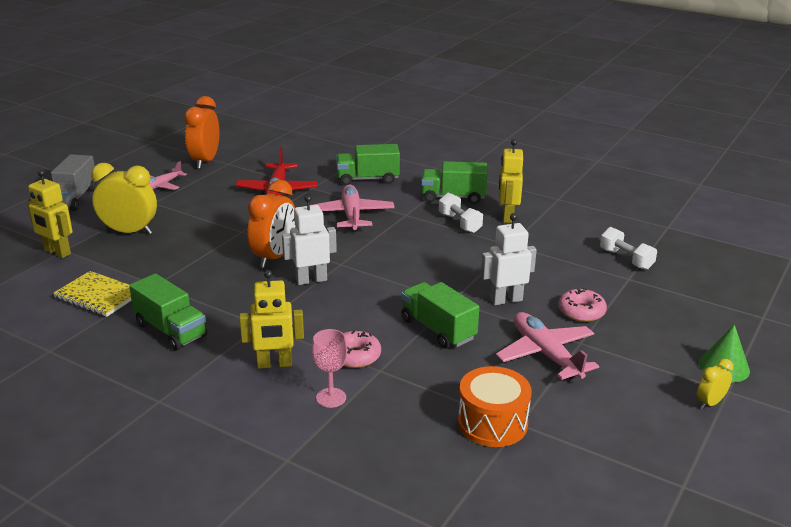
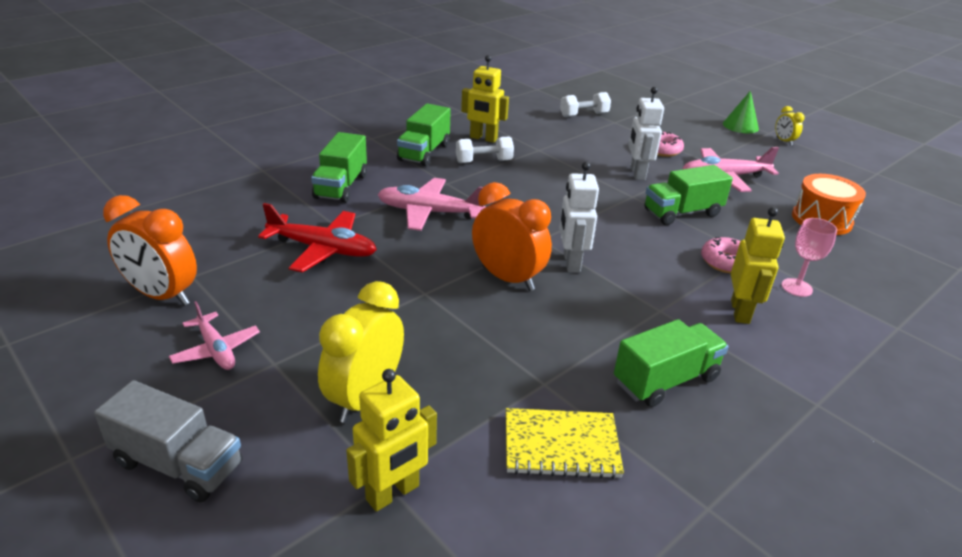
camera: 75 degrees left, 5 degrees up
(98, 296) = (561, 445): yellow notebook -> yellow notebook turned 45 degrees clockwise

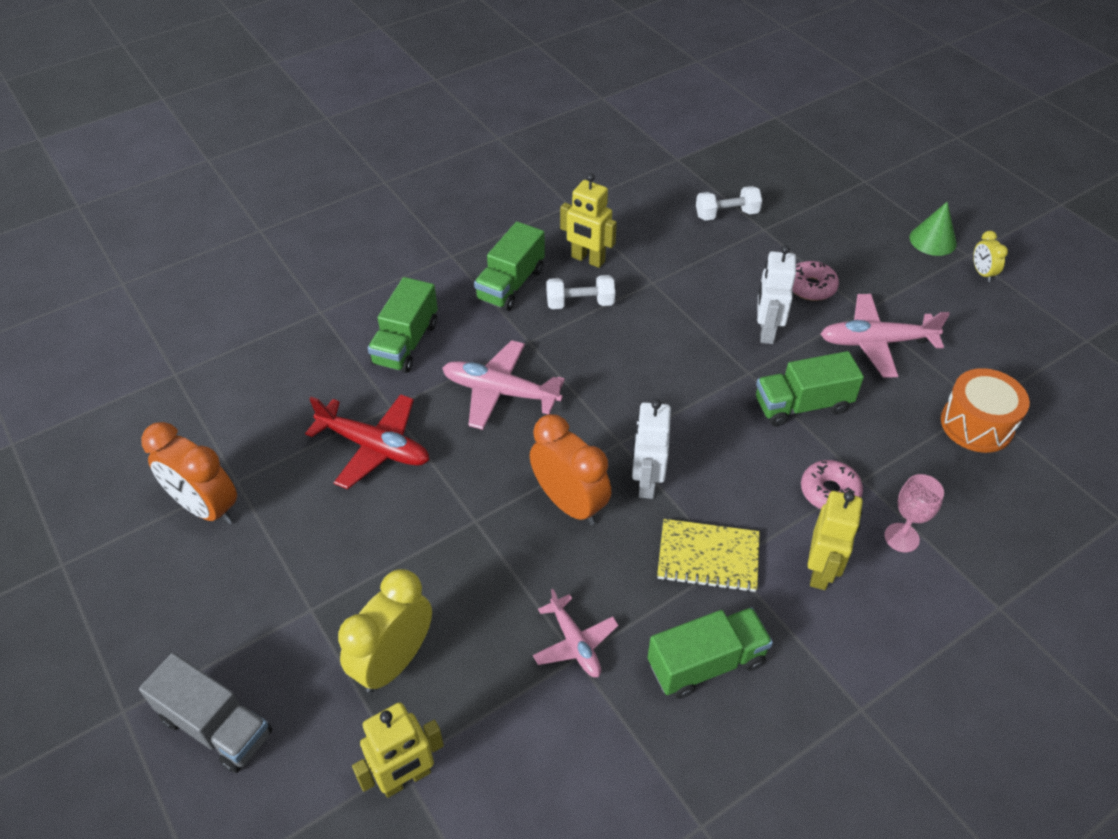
camera: 10 degrees right, 15 degrees up
(216, 350) = (256, 587): pink plane -> pink plane (575, 643)
(561, 445) = (576, 738): yellow notebook -> yellow notebook (708, 557)

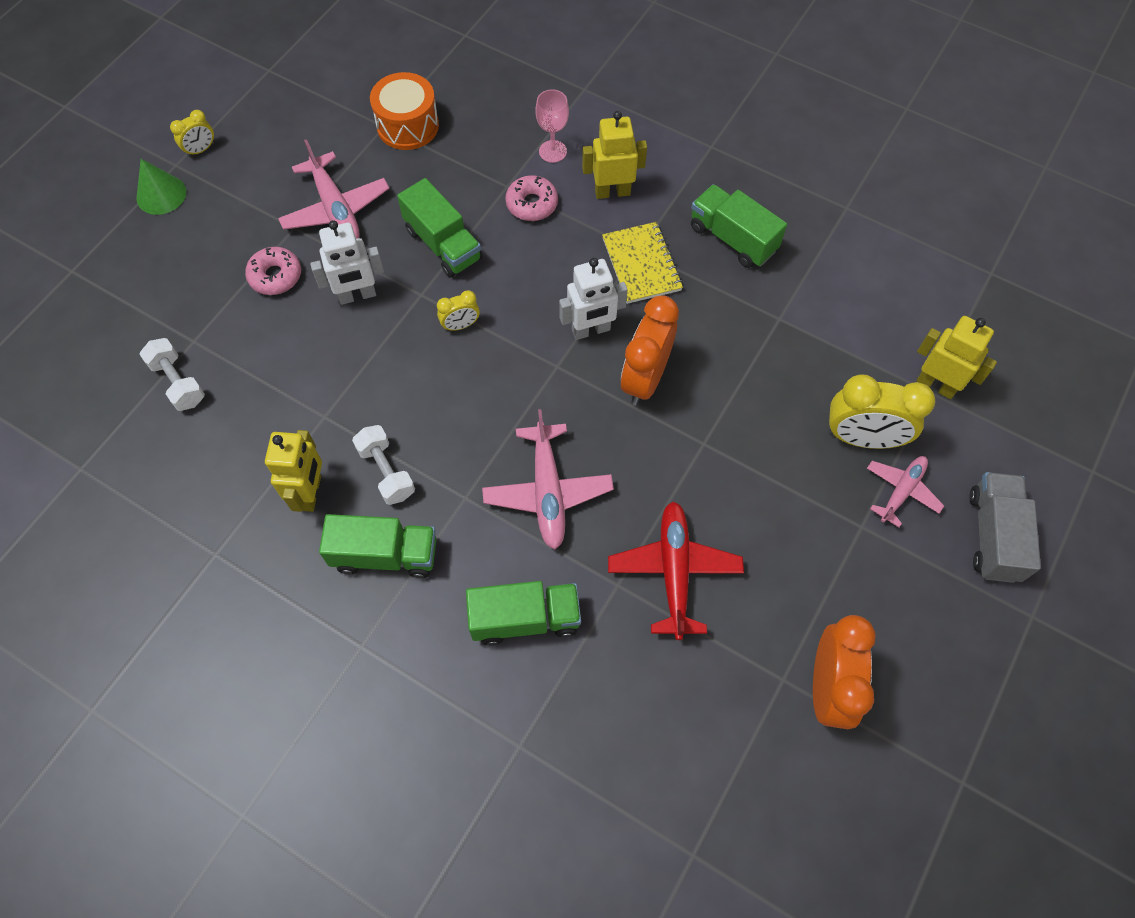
camera: 115 degrees left, 15 degrees up
(575, 643) = (769, 323): pink plane -> pink plane (901, 491)
(700, 389) = (460, 325): none -> yellow clock

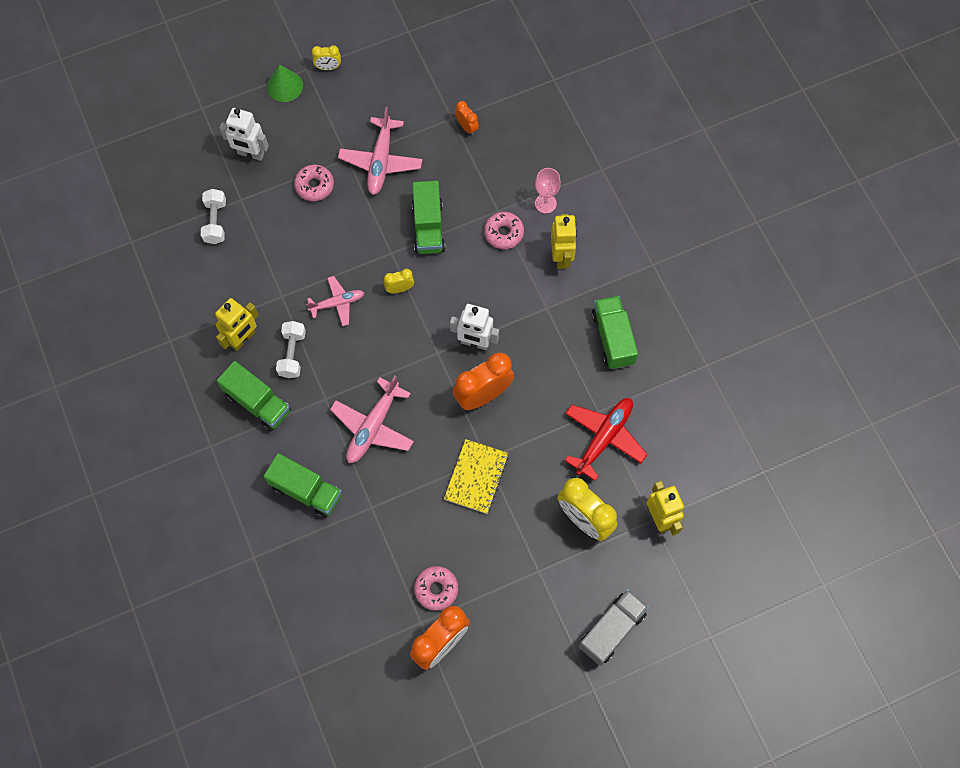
camera: 35 degrees right, 5 degrees up
(357, 295) = (353, 230): white robot -> white robot (250, 154)
(408, 125) = (467, 127): orange drum -> orange clock
(460, 325) = (399, 289): yellow clock -> yellow clock turned 150 degrees clockwise
(612, 192) = (561, 257): yellow robot -> yellow robot turned 60 degrees clockwise
(641, 264) = (540, 319): yellow notebook -> yellow notebook (476, 477)
(674, 571) = (408, 521): red plane -> red plane (604, 437)
(769, 627) = (436, 589): none -> pink donut
(901, 491) = (580, 567): pink plane -> pink plane (337, 303)

